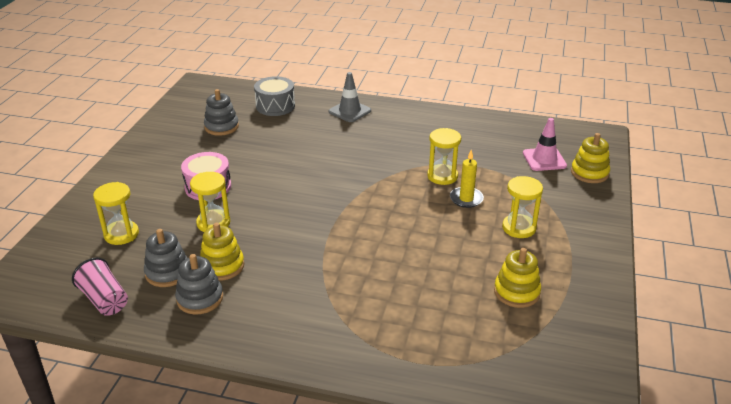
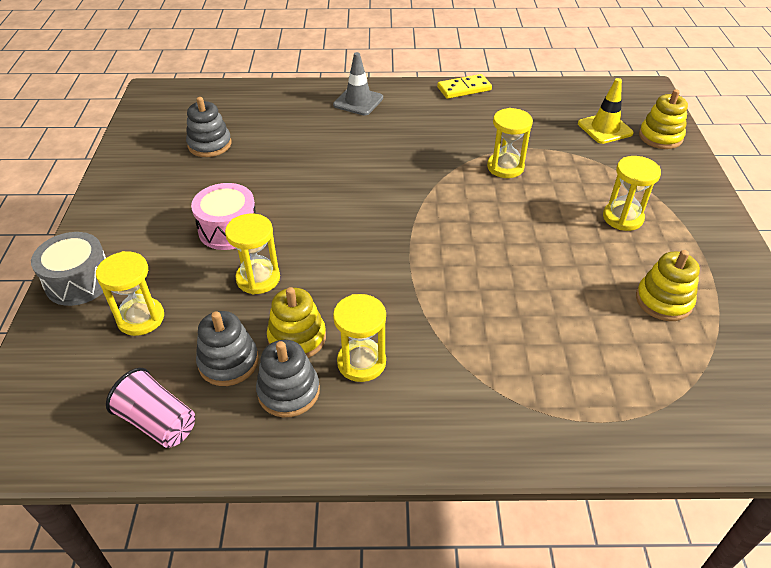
camera: 15 degrees left, 10 degrees up
(260, 290) = (361, 362): none -> yellow hourglass
(275, 106) = (265, 107): grey drum -> grey drum (79, 281)
(441, 113) = (464, 89): none -> yellow domino
(466, 199) = (546, 191): yellow candle -> none
(544, 159) = (605, 128): pink traffic cone -> yellow traffic cone

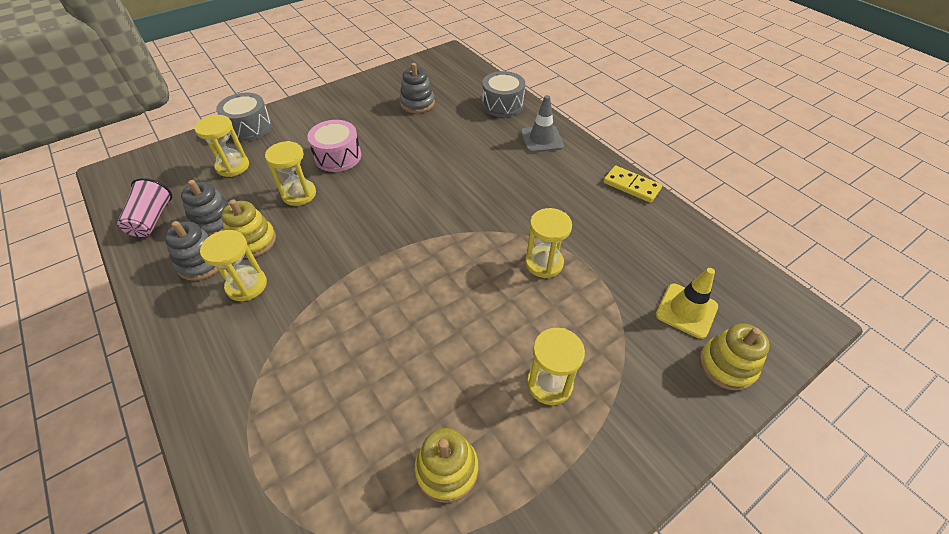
camera: 55 degrees right, 5 degrees up
(283, 99) = (502, 105): none -> grey drum

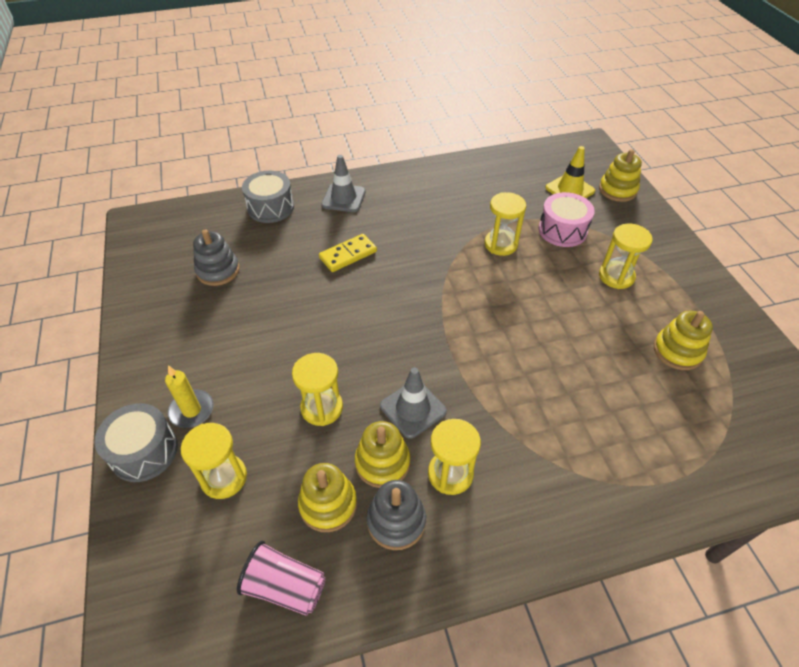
camera: 70 degrees left, 0 degrees up
(214, 222) = (328, 504): grey stacking toy -> yellow stacking toy
(284, 135) = (192, 410): none -> yellow candle
(308, 246) = (413, 408): none -> grey traffic cone
(338, 156) = (273, 360): pink drum -> pink drum (562, 230)
(631, 186) = (435, 169): yellow domino -> yellow domino (348, 255)

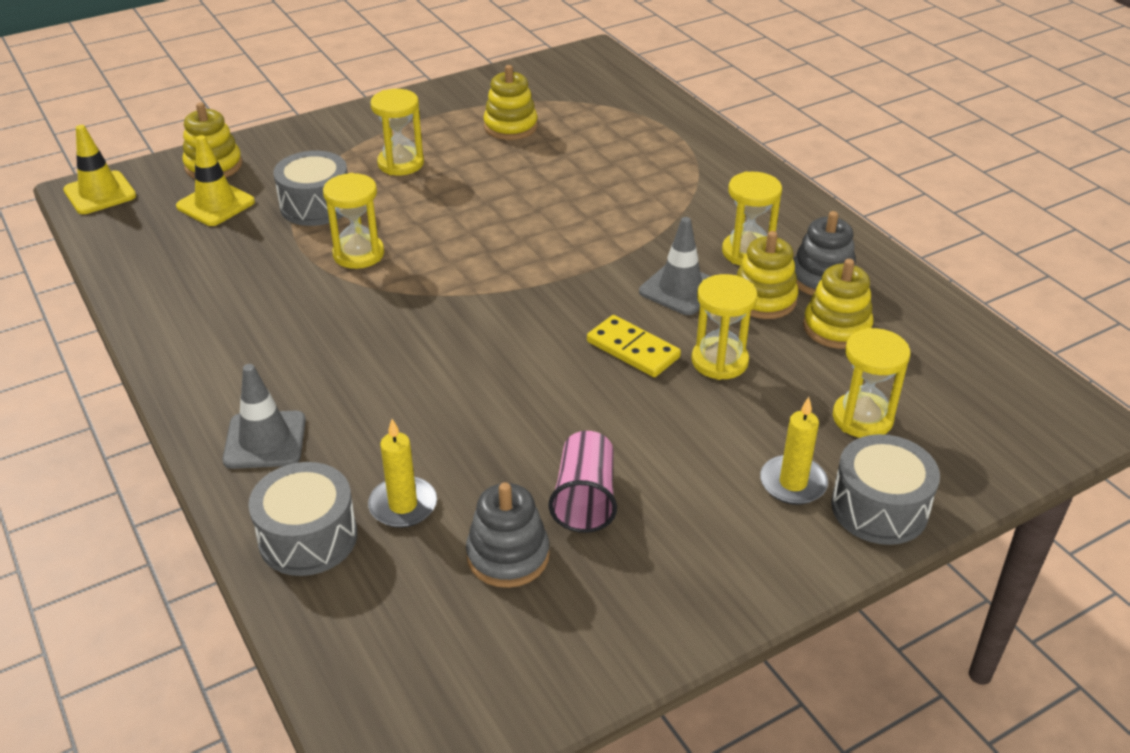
camera: 105 degrees left, 10 degrees down
(273, 239) = (403, 505): none -> yellow candle
(285, 587) = (938, 336): pink cup -> pink cup (585, 499)
(348, 255) = (421, 401): yellow domino -> yellow domino (633, 349)
(562, 230) = (316, 205): pink drum -> grey drum
(587, 148) = (100, 193): none -> yellow traffic cone

